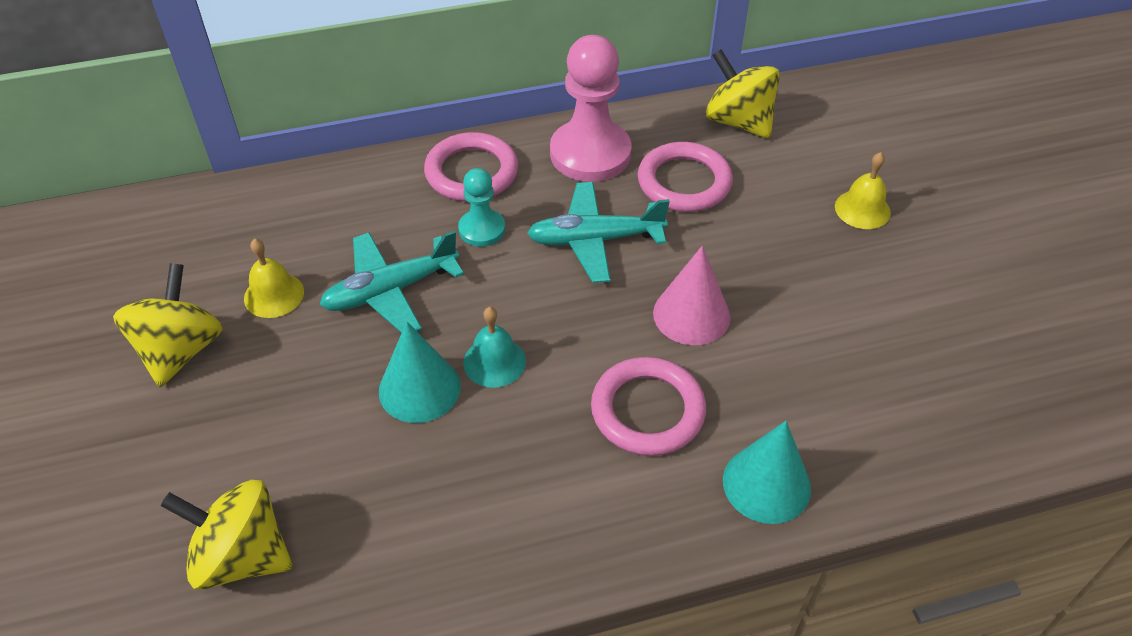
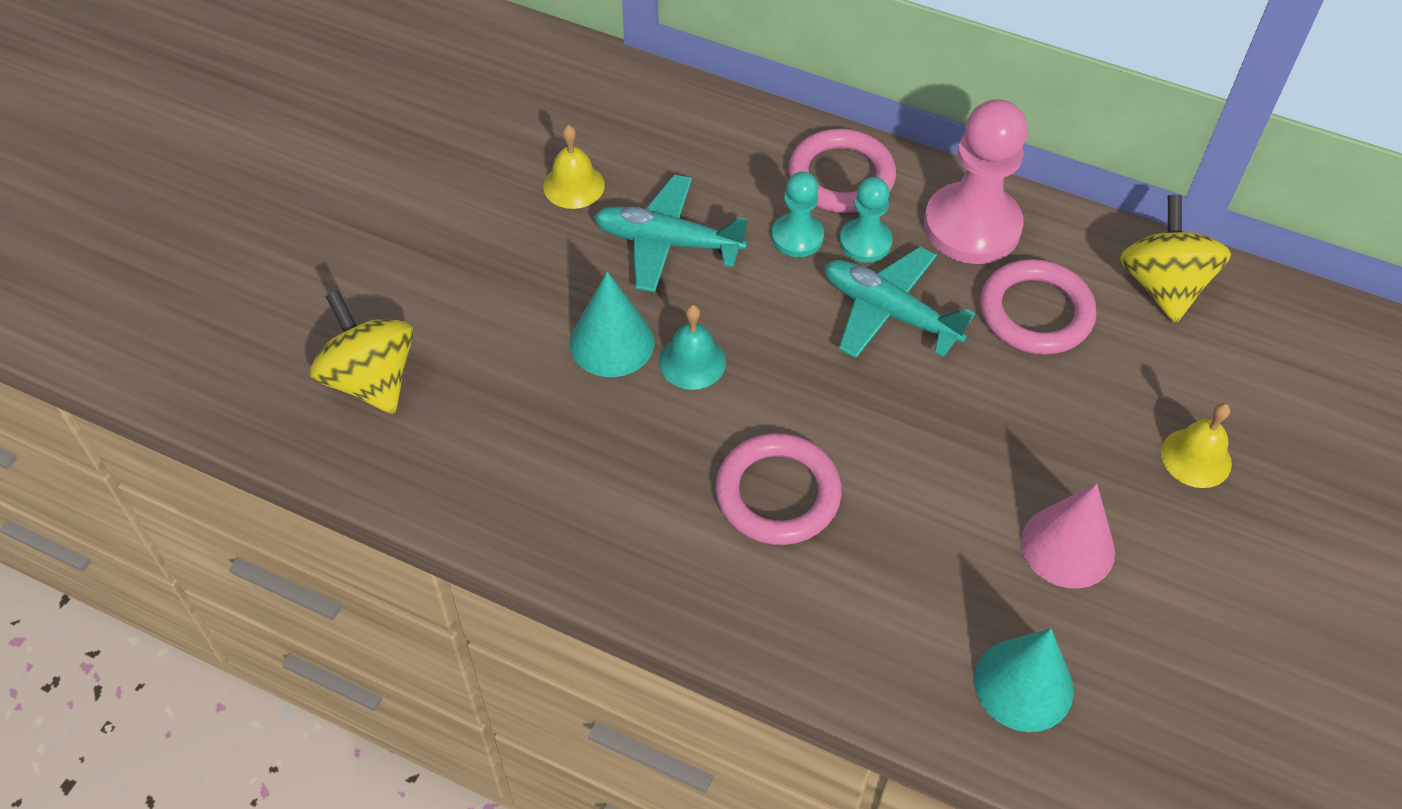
camera: 40 degrees right, 5 degrees up
(180, 350) = (466, 187): yellow spinning top -> none
(532, 205) = (865, 242): none -> turquoise pawn
(691, 314) = (906, 440): pink cone -> pink cone (1067, 546)
(766, 484) = (814, 628): turquoise cone -> turquoise cone (1023, 684)

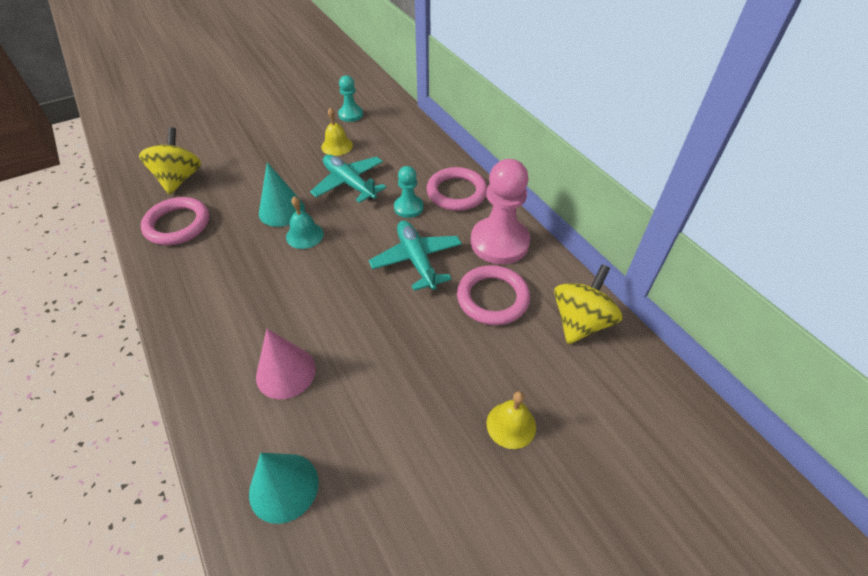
camera: 35 degrees right, 5 degrees down
(777, 494) = (275, 311): pink ring -> pink ring (177, 224)
(865, 242) = (438, 224): turquoise pawn -> turquoise pawn (351, 115)
(1067, 546) = (387, 427): pink cone -> pink cone (286, 372)

